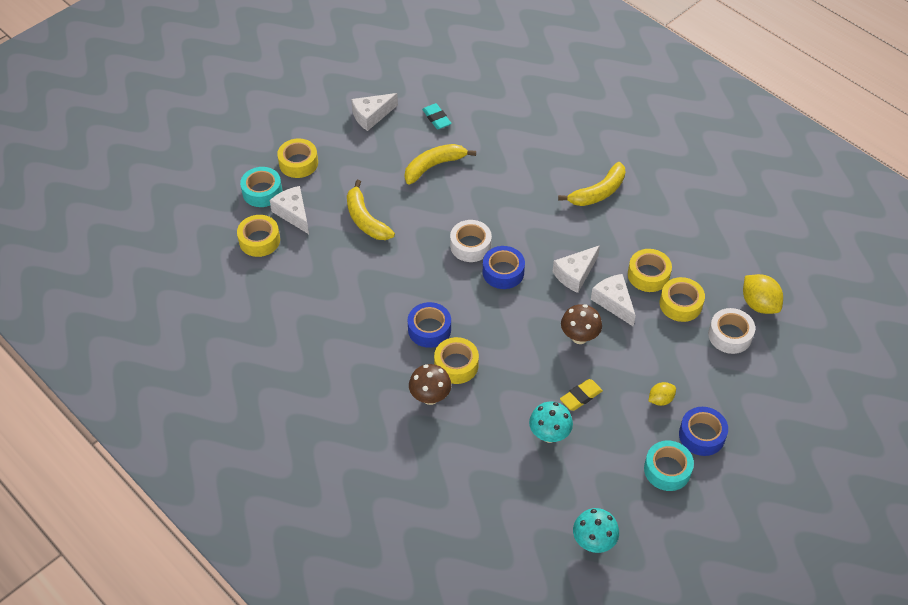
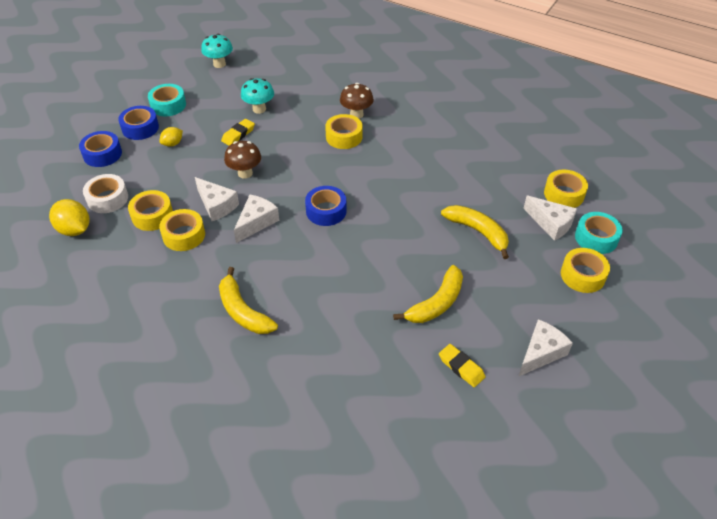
camera: 165 degrees right, 5 degrees down
(429, 329) = (375, 156): blue tape -> blue tape (102, 154)
(436, 118) = (461, 367): turquoise eraser -> yellow eraser
(470, 245) = (365, 228): white tape -> none
(598, 192) = (243, 311): yellow banana -> yellow banana turned 75 degrees counterclockwise

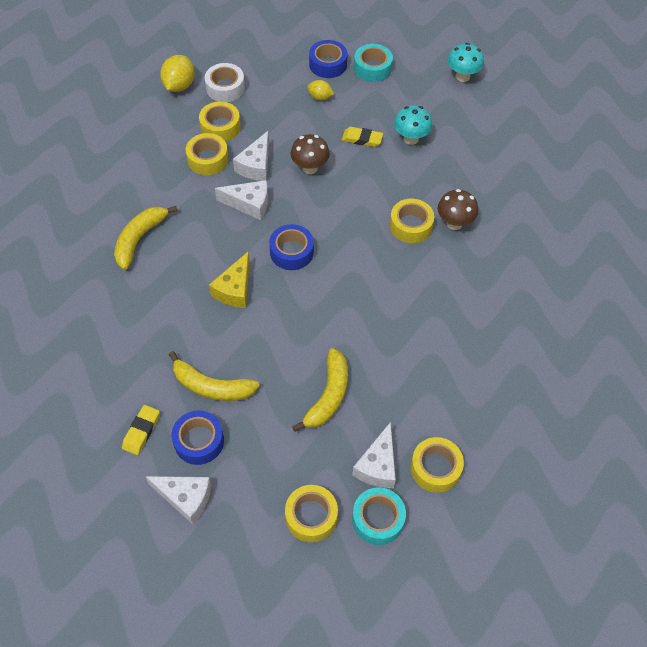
camera: 65 degrees right, 10 degrees up
(102, 154) = (278, 57): blue tape -> blue tape (199, 441)
(343, 258) = (235, 289): none -> yellow cheese

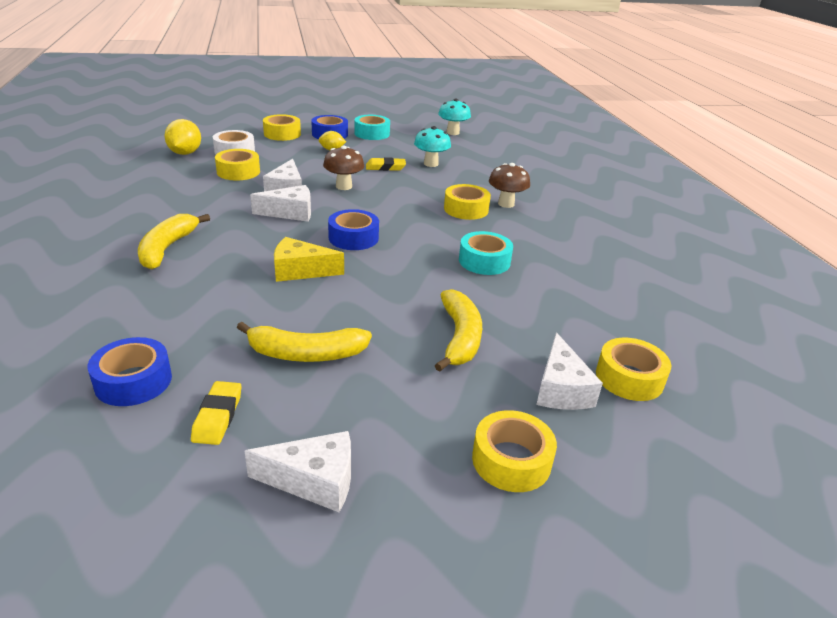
camera: 20 degrees left, 25 degrees down
(199, 441) = (309, 411): blue tape -> blue tape (133, 381)
(207, 159) = (232, 190): yellow tape -> yellow tape (282, 134)
(235, 289) = (300, 271): yellow cheese -> yellow cheese turned 90 degrees clockwise
(378, 519) = (600, 443): turquoise tape -> turquoise tape (484, 261)

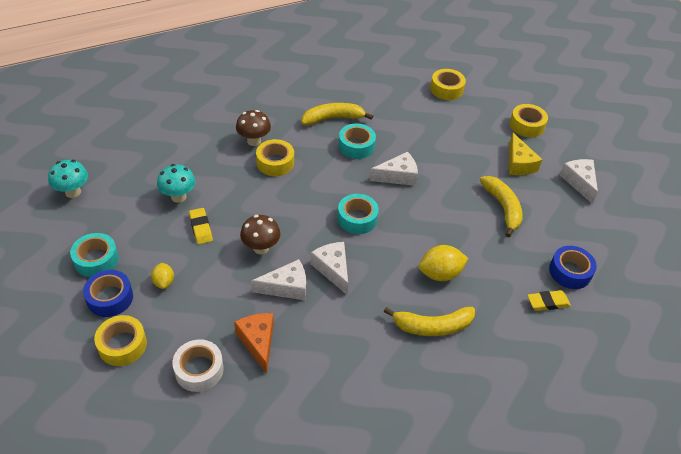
camera: 105 degrees left, 15 degrees up
(185, 153) = (222, 417): yellow lemon -> yellow lemon (440, 274)
(217, 416) = (568, 227): yellow eraser -> yellow eraser (548, 302)
(238, 172) = (258, 342): yellow tape -> orange cheese
(300, 271) = (419, 235): yellow cheese -> yellow cheese (518, 163)
(353, 238) = (357, 219): blue tape -> turquoise tape
(459, 337) = (449, 149): yellow banana -> yellow banana (333, 118)
(561, 389) = (469, 111): white cheese -> white cheese (397, 176)

